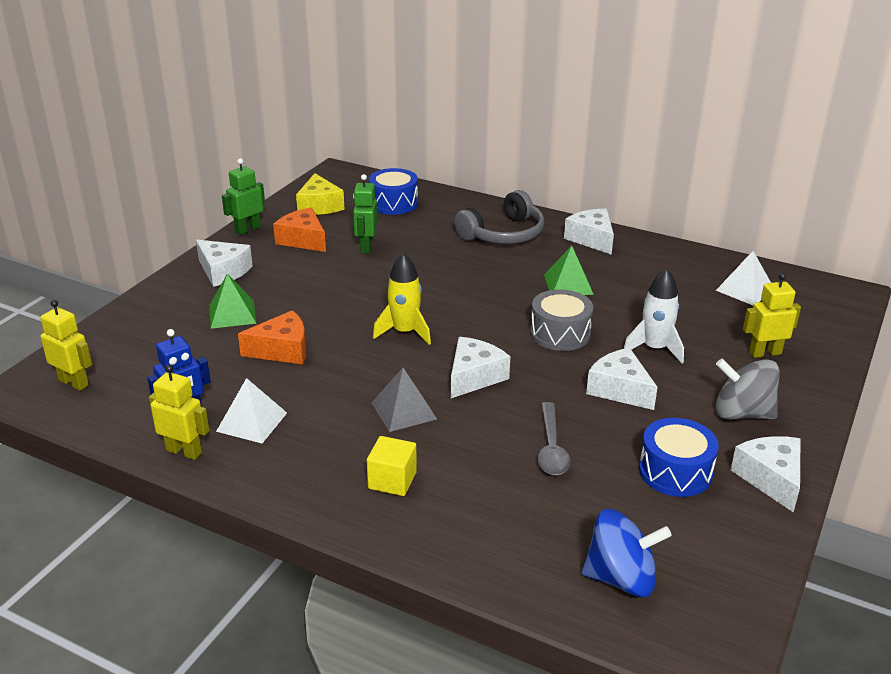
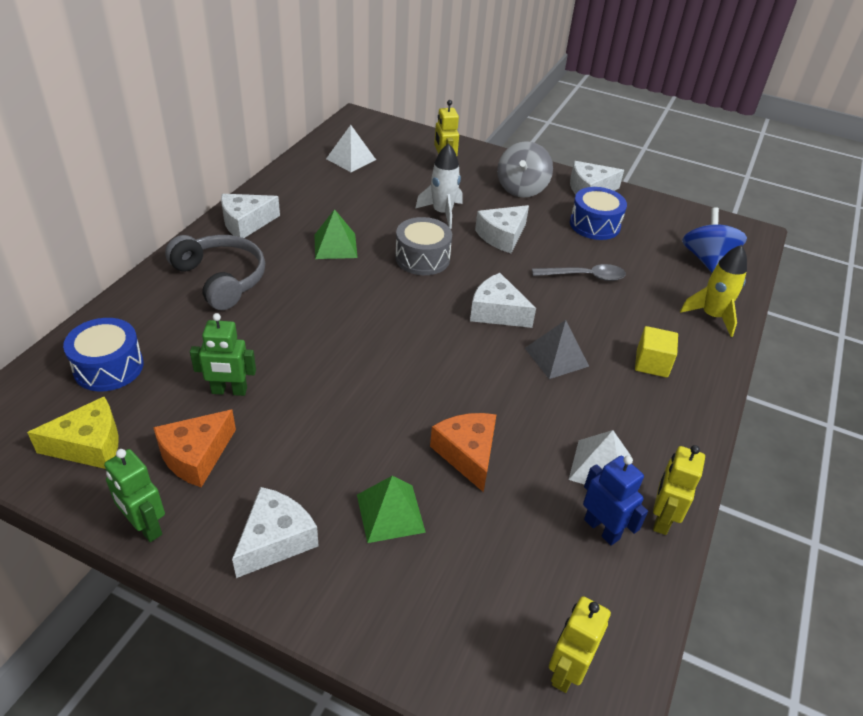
camera: 95 degrees left, 10 degrees up
(404, 332) = (425, 356): yellow rocket -> yellow rocket (711, 316)

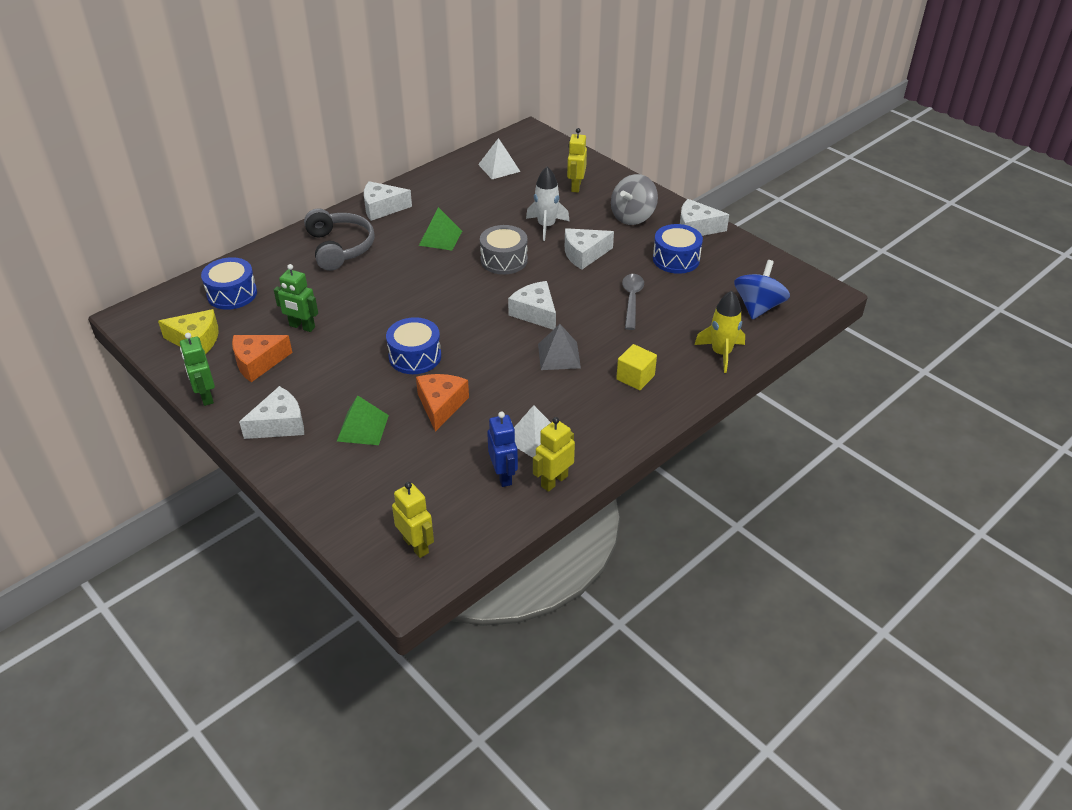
camera: 25 degrees right, 0 degrees up
(396, 397) = (415, 356): none -> blue drum
(566, 670) = (416, 545): yellow robot -> yellow robot turned 90 degrees clockwise
(584, 276) = (632, 300): grey spoon -> grey spoon turned 105 degrees counterclockwise

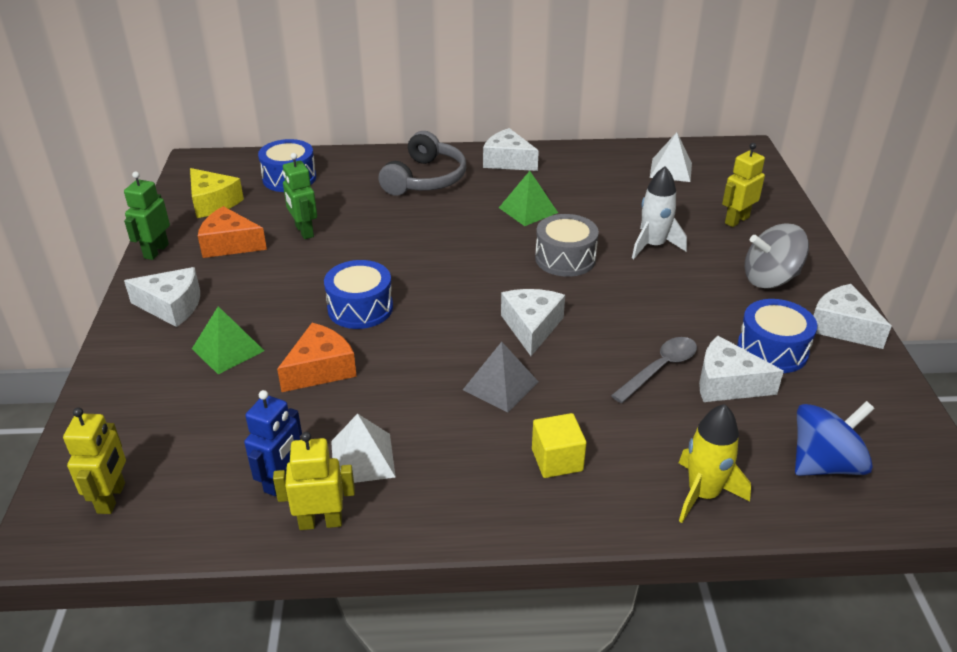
camera: 40 degrees right, 5 degrees down
(584, 254) = (661, 293): white cheese -> white cheese (727, 384)

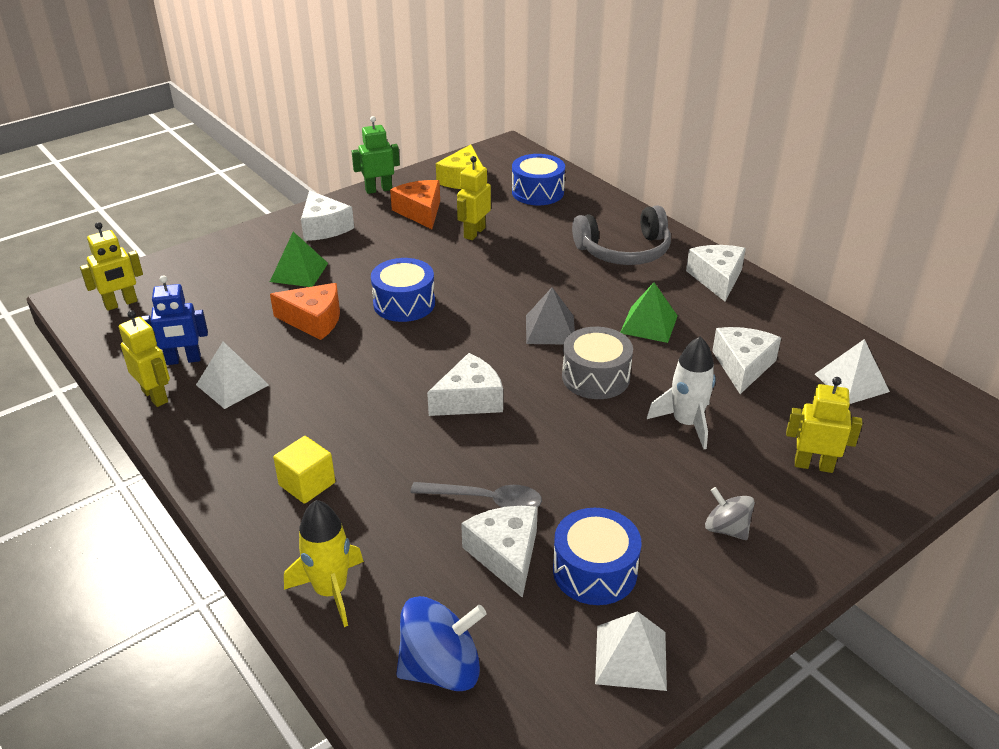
camera: 55 degrees right, 0 degrees up
(304, 231) = (474, 233): green robot -> yellow robot
(500, 385) = (374, 415): grey pyramid -> grey pyramid (550, 329)
(770, 279) = (726, 529): grey spinning top -> grey spinning top, size x0.61
(824, 464) = (441, 668): blue spinning top -> blue spinning top turned 45 degrees counterclockwise
(842, 327) = (697, 616): white cheese -> white cheese (742, 366)
(862, 370) = (630, 657): none -> white pyramid

